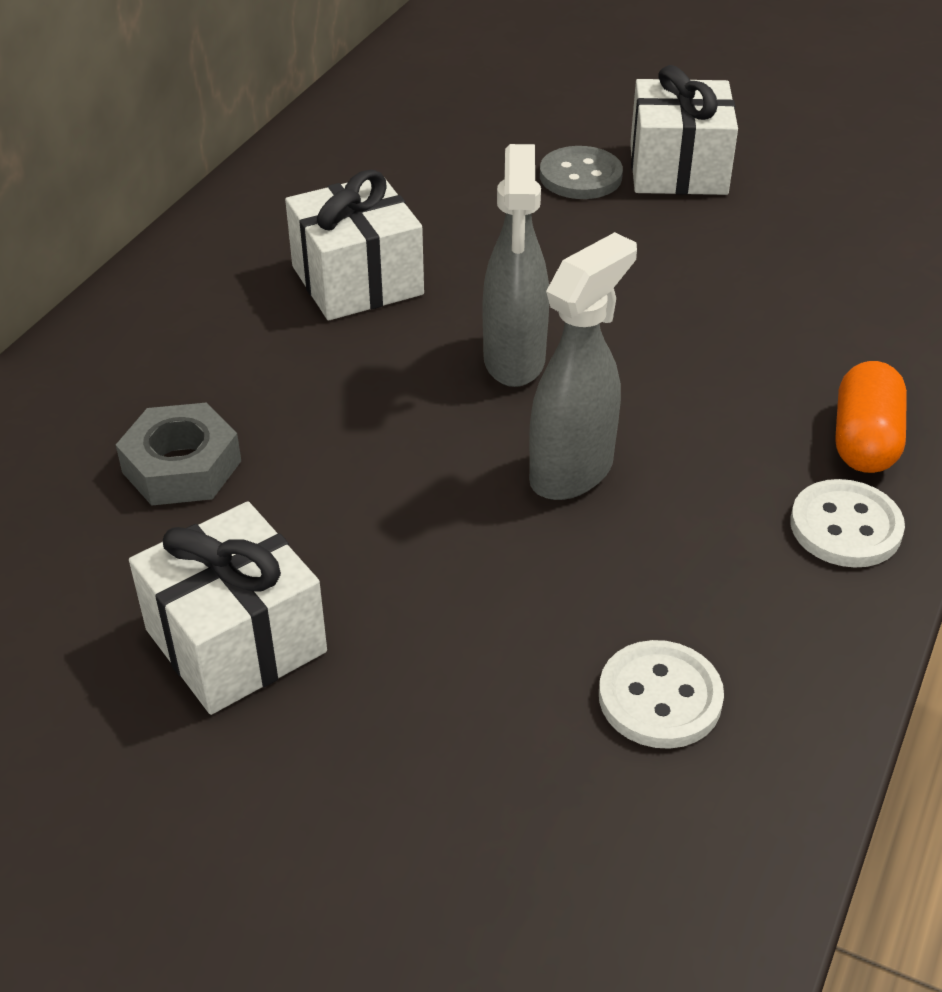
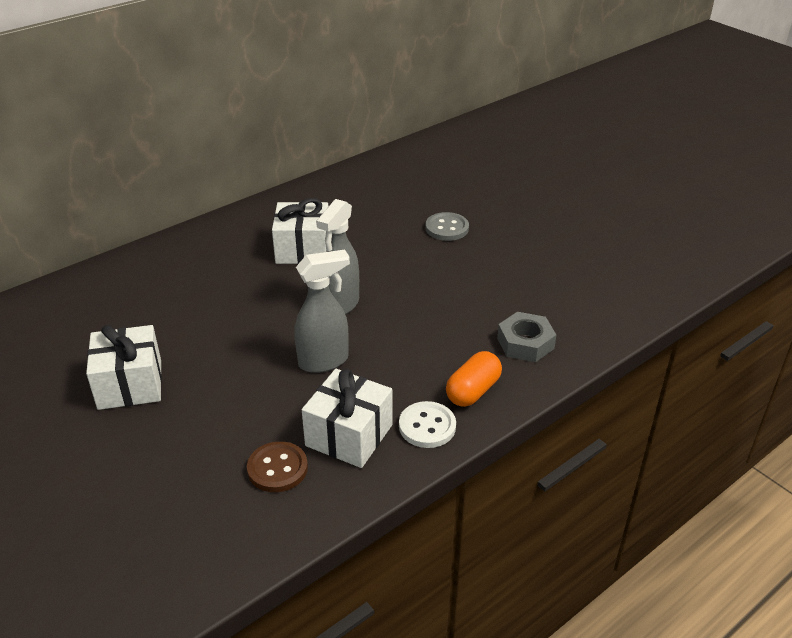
camera: 25 degrees right, 5 degrees down
(181, 466) = (166, 308): grey nut -> grey nut (525, 343)
(660, 697) = (277, 468): white button -> brown button
(678, 169) = (498, 237): white gift -> white gift (349, 435)

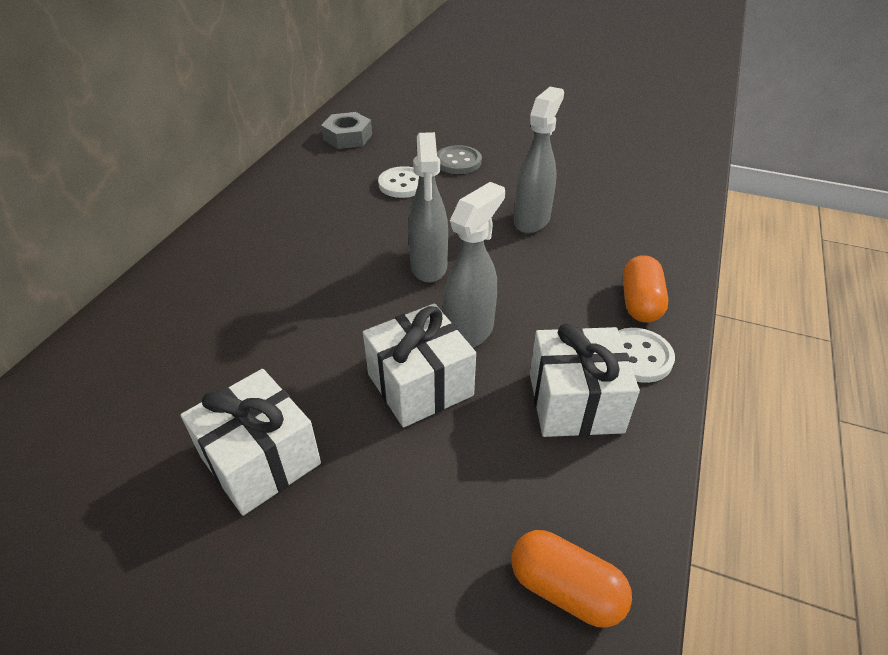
camera: 30 degrees left, 5 degrees up
(232, 530) = (565, 589): none -> orange capsule
(277, 468) = (540, 479): brown button -> none
(303, 249) = (333, 225): white gift -> white gift (420, 385)
(384, 233) = (403, 184): none -> white button
(456, 297) = (532, 220): none -> grey spray bottle
(525, 343) = (635, 240): grey nut -> grey nut (347, 137)

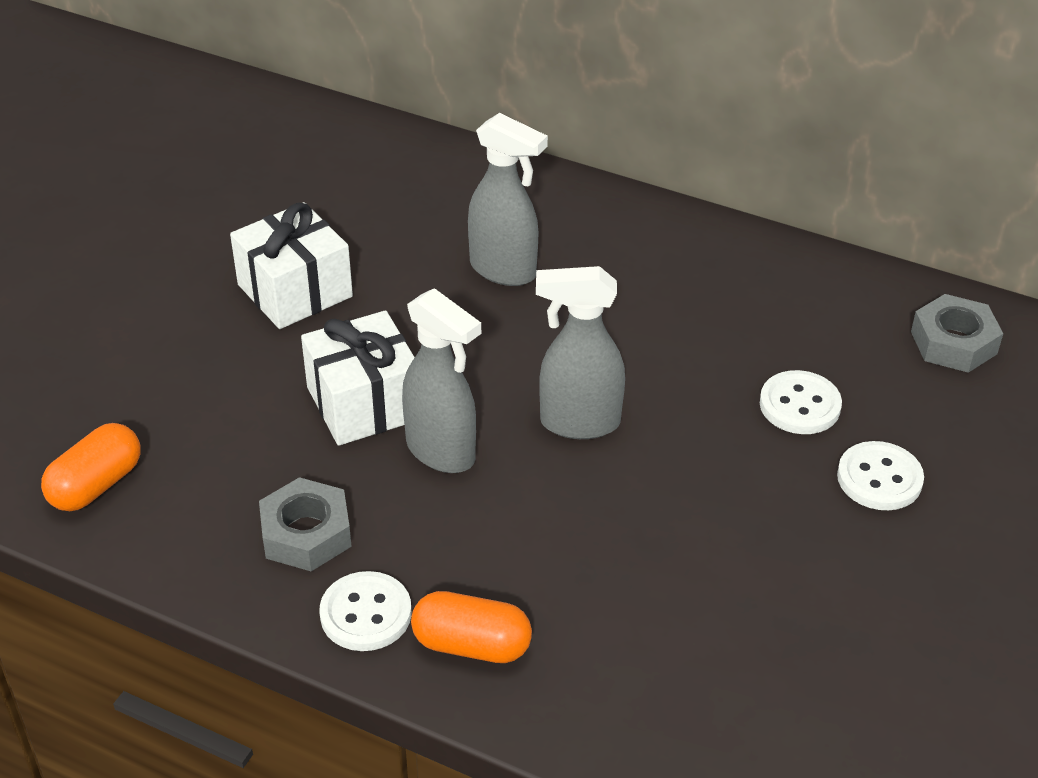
camera: 95 degrees right, 0 degrees up
(458, 162) = (879, 478): grey button -> white button
(532, 220) = (692, 553): grey spray bottle -> grey spray bottle (504, 270)
(575, 402) = (306, 534): white gift -> grey nut

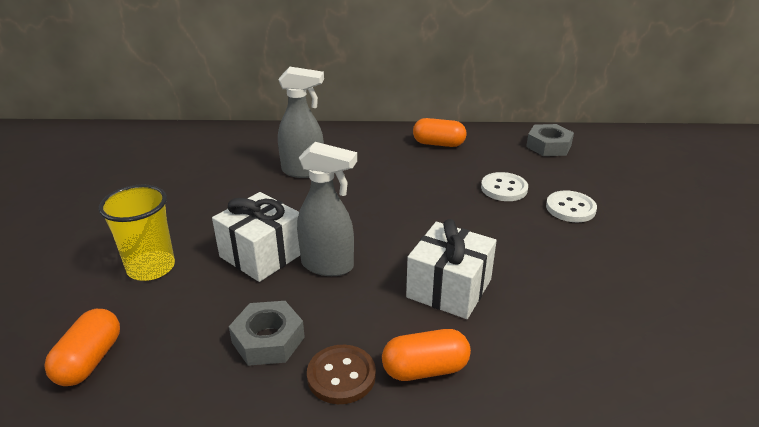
camera: 25 degrees left, 10 degrees down
(215, 375) = (151, 268): none -> yellow cup
(295, 290) = (182, 210): white gift -> white gift (449, 288)
(366, 614) = (341, 376): white button -> brown button
(578, 423) = (397, 228): grey spray bottle -> none
(759, 279) = (438, 144): none -> orange capsule

